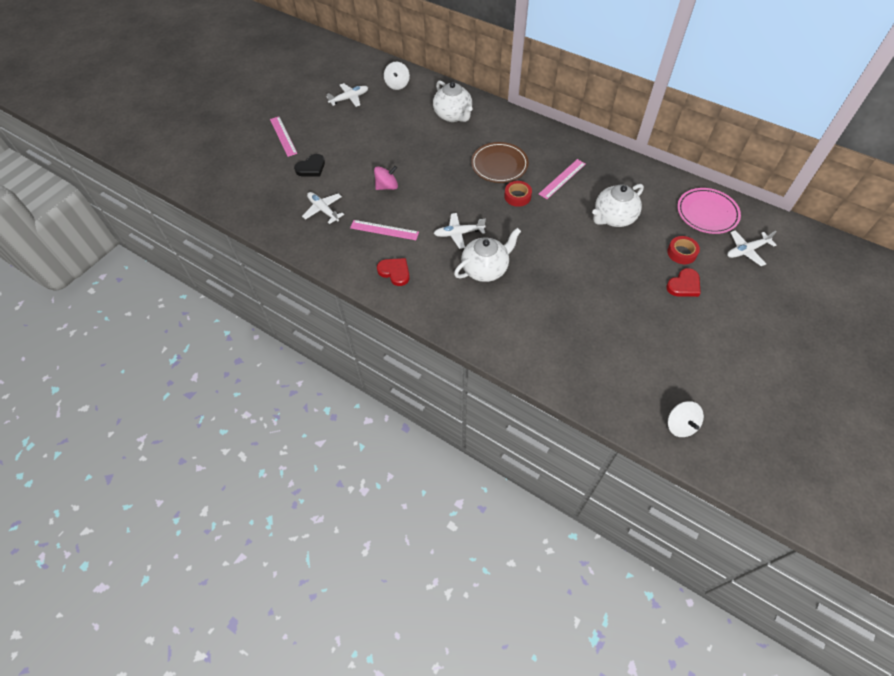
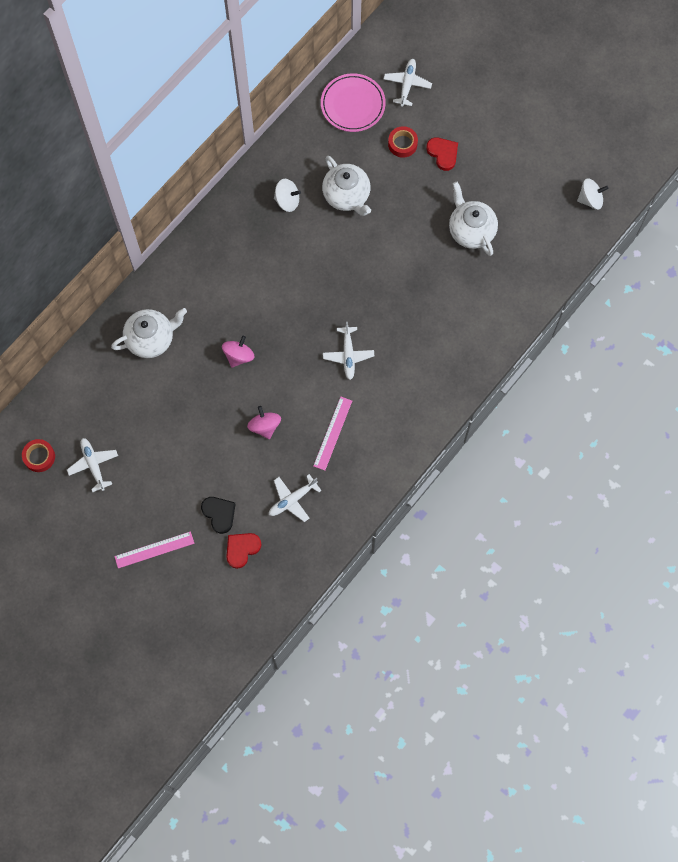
camera: 85 degrees left, 15 degrees up
(395, 272) = (394, 425): red heart -> red heart (242, 549)
(397, 84) = (76, 402): white spinning top -> white spinning top (287, 201)
(447, 165) = (238, 356): none -> pink spinning top
(485, 269) = (401, 334): white teapot -> white teapot (471, 230)
(499, 165) = (248, 298): brown plate -> none
(517, 196) = (301, 286): red tape -> red tape (39, 457)
(562, 179) = (281, 234): pink ruler -> none
(746, 250) = (407, 84): white plane -> white plane turned 150 degrees counterclockwise

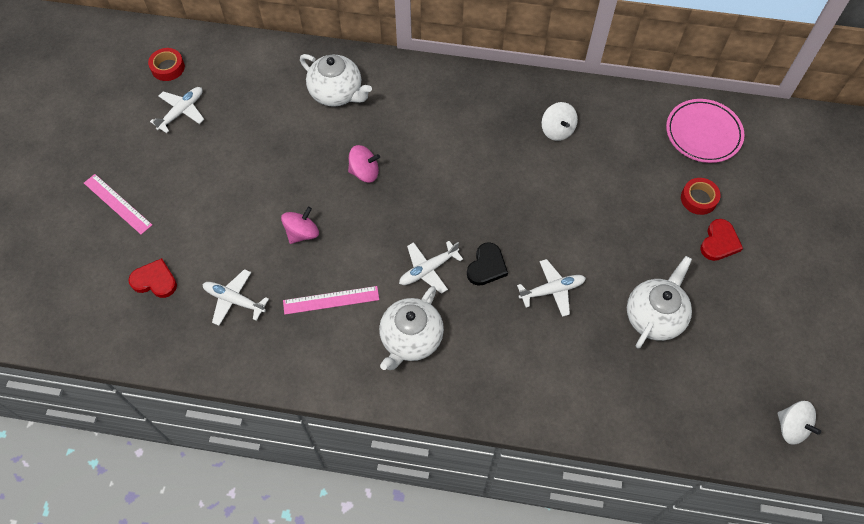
camera: 60 degrees right, 10 degrees down
(219, 514) = (184, 240): black heart -> black heart (486, 266)
(347, 196) = (602, 178): white teapot -> white teapot (411, 339)
(407, 84) = (766, 169): white plane -> white plane (552, 290)

